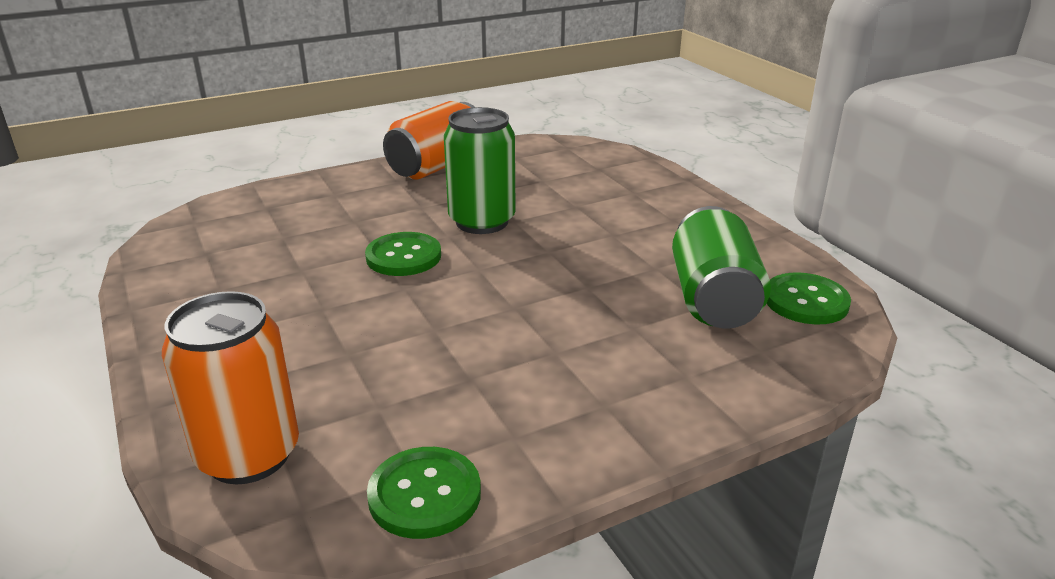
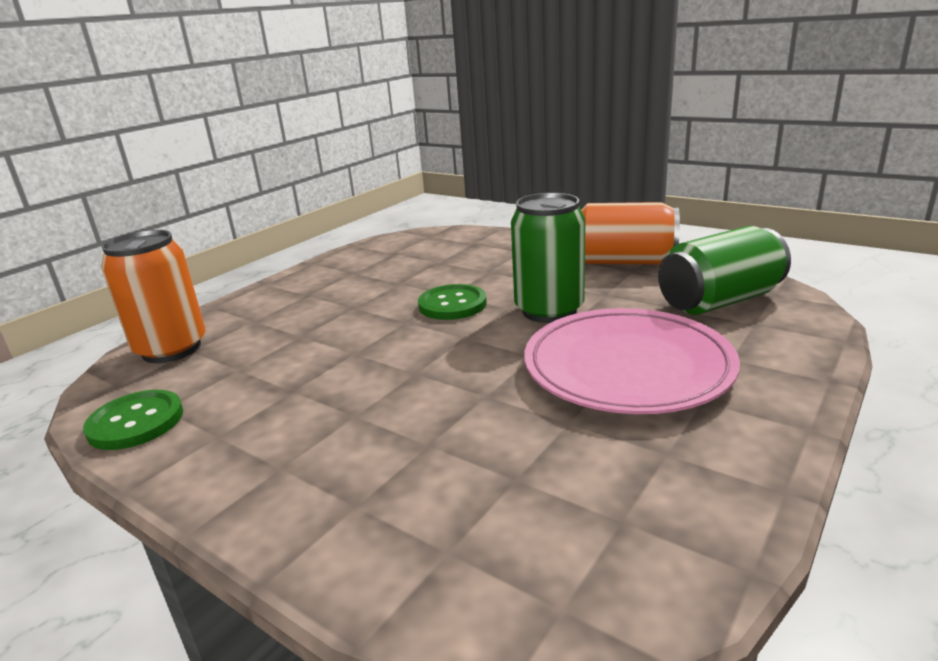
camera: 65 degrees right, 5 degrees down
(608, 225) = (627, 367): none -> pink plate
(713, 299) = (536, 481): green can -> green can (719, 301)
(806, 301) = (609, 565): green button -> none

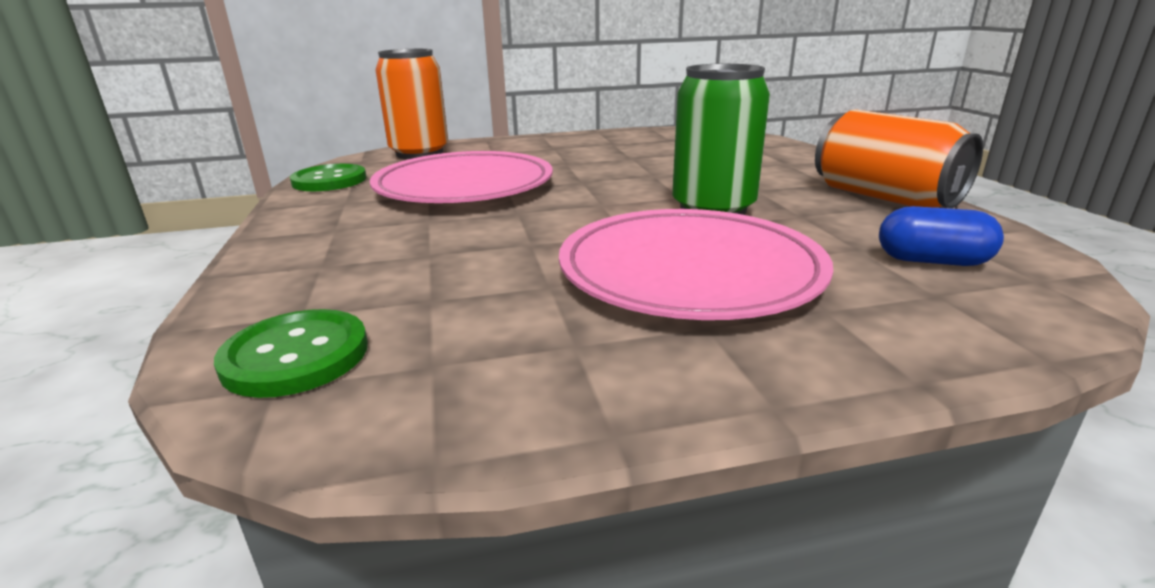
camera: 40 degrees right, 0 degrees up
(312, 368) = (464, 187): none -> pink plate
(452, 304) = (639, 181): green button -> green button (296, 356)
(719, 301) = (932, 261): green can -> blue capsule

